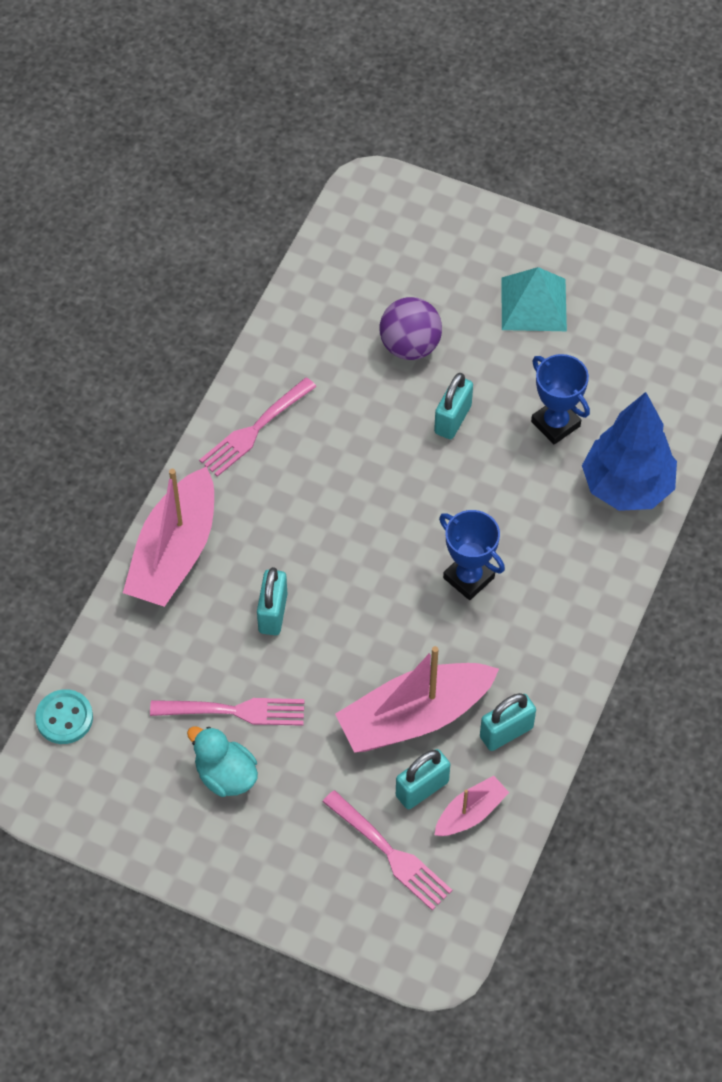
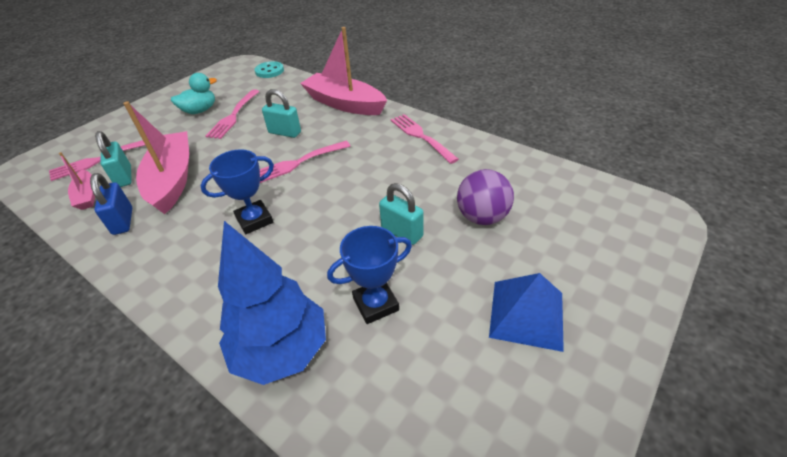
camera: 105 degrees right, 15 degrees down
(344, 568) = (298, 162): none -> pink fork
(506, 732) = (123, 221): turquoise padlock -> blue padlock
(533, 304) = (527, 314): turquoise pyramid -> blue pyramid

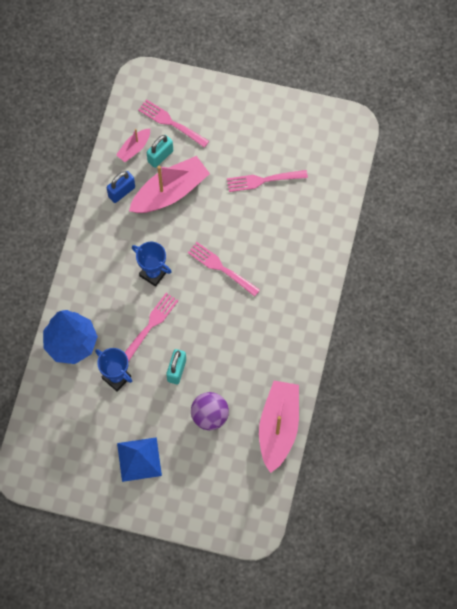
camera: 65 degrees right, 25 degrees up
(200, 110) = (260, 147): turquoise duck -> none
(269, 71) = (349, 163): turquoise button -> none
(285, 132) = (255, 236): turquoise padlock -> none
(344, 104) = (316, 261): pink boat -> pink boat (278, 427)
(421, 137) = (289, 345): pink fork -> pink fork (150, 326)

